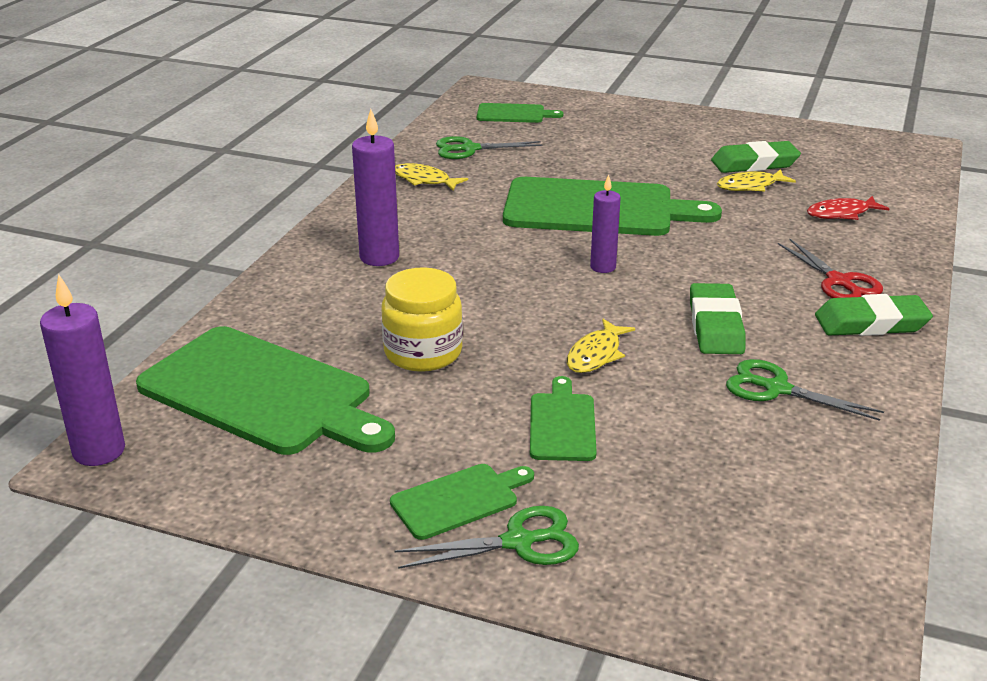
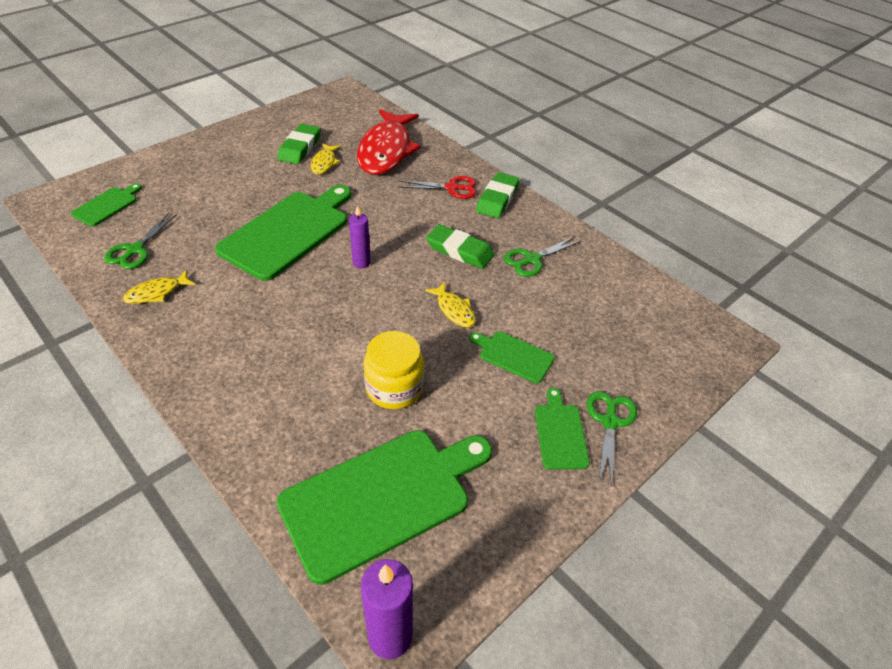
camera: 65 degrees left, 15 degrees up
(379, 257) = (249, 362): purple candle -> none
(841, 214) = (386, 151): red fish -> red fish, size x2.25

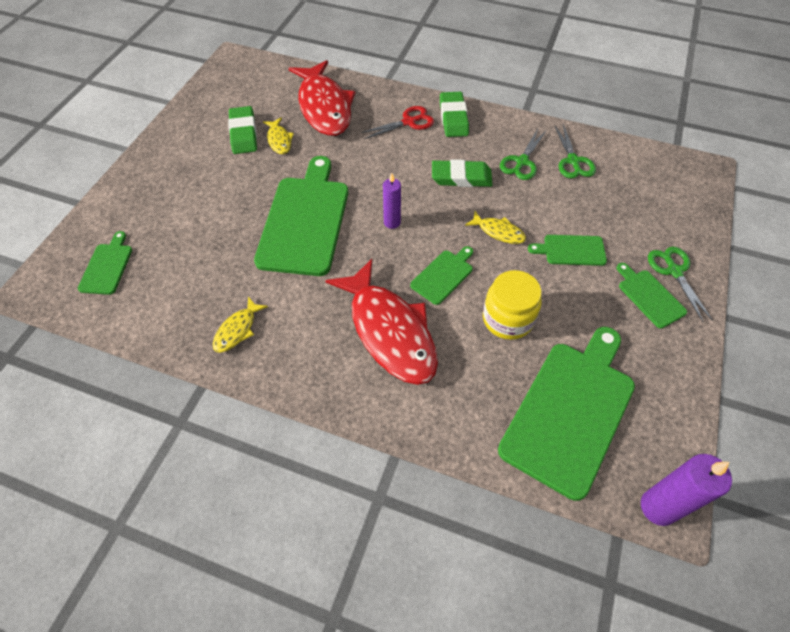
camera: 25 degrees left, 10 degrees up
(135, 250) = (178, 298): green scissors -> green scissors (573, 161)
(278, 349) = (389, 331): none -> red fish
(368, 325) = (443, 275): none -> green cutting board

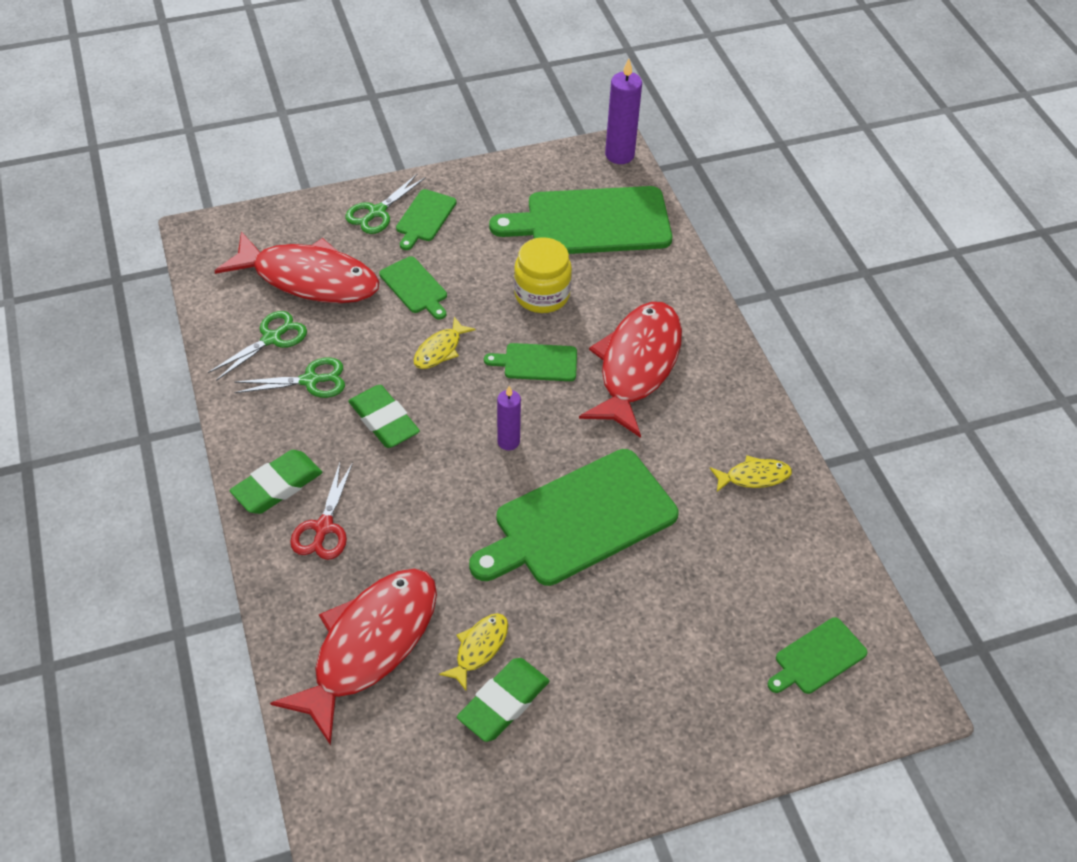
camera: 130 degrees left, 5 degrees down
(409, 122) = (323, 527): red scissors -> red scissors turned 105 degrees counterclockwise
(498, 232) = (440, 350): yellow fish -> yellow fish turned 135 degrees counterclockwise
(620, 201) = (309, 279): none -> red fish

